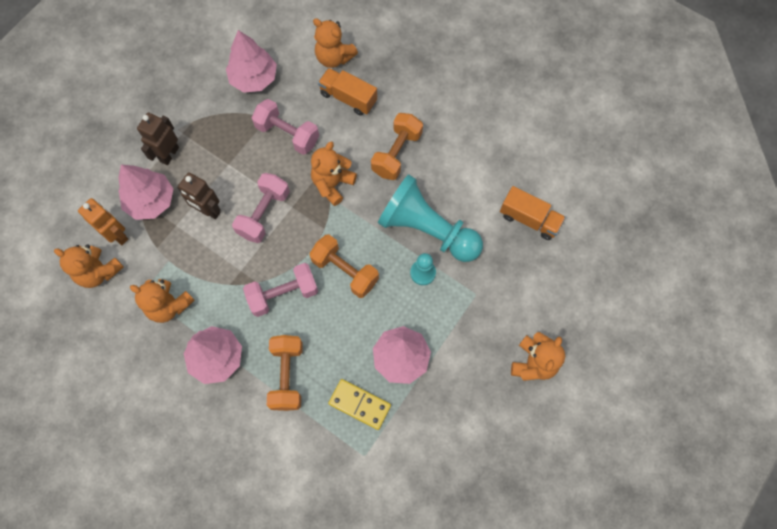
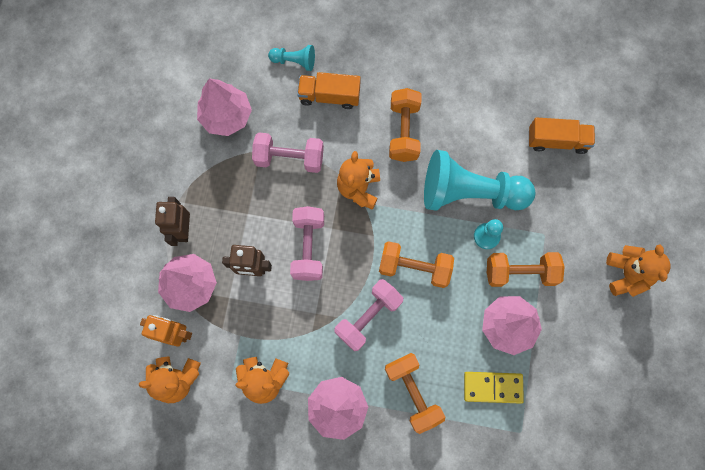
camera: 25 degrees left, 5 degrees up
(334, 57) = (294, 61): orange teddy bear -> turquoise pawn
(436, 317) = (520, 272): none -> orange dumbbell

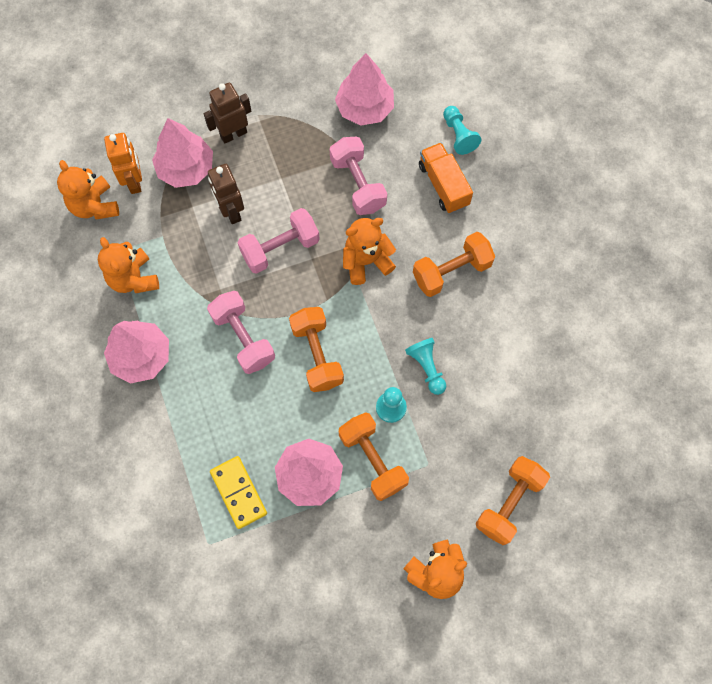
camera: 60 degrees right, 5 degrees down
(368, 317) = (243, 338): pink dumbbell -> pink dumbbell turned 45 degrees clockwise
(412, 392) = (192, 418): orange dumbbell -> orange dumbbell (509, 503)
(470, 193) = (427, 367): turquoise pawn -> turquoise pawn, size x0.45
(557, 141) = (539, 426): orange truck -> none

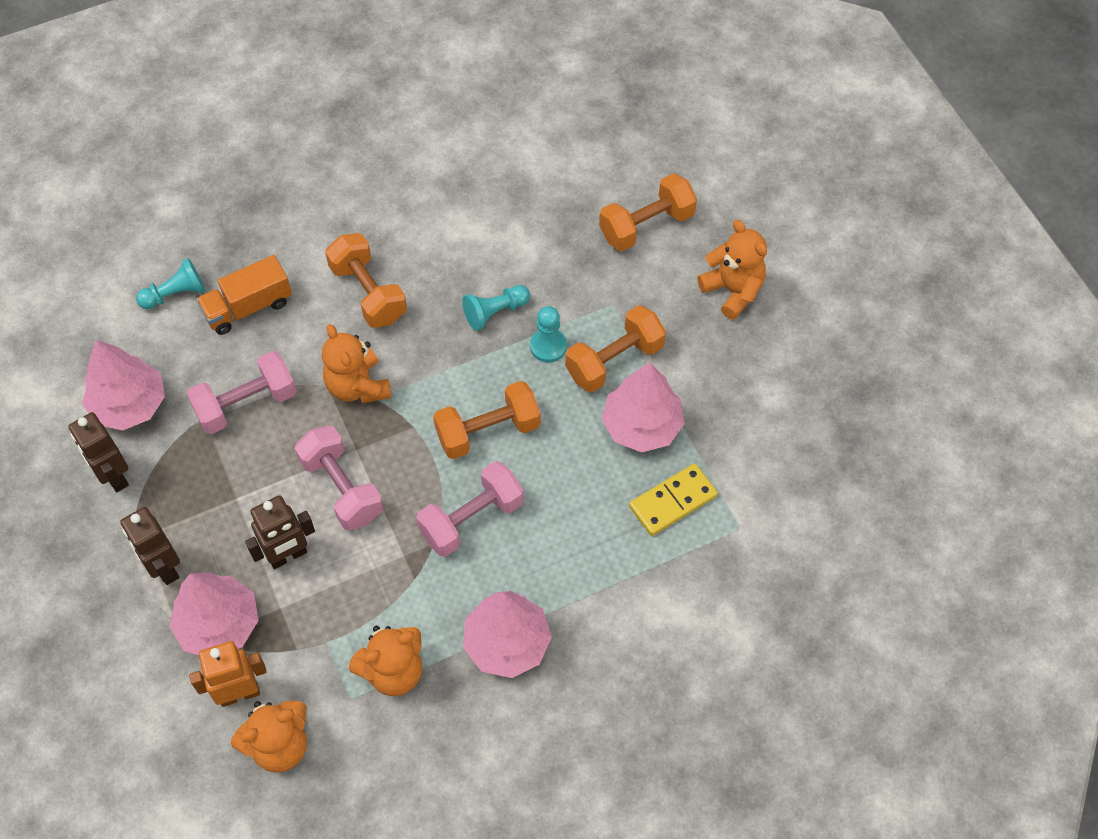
camera: 95 degrees left, 10 degrees down
(308, 101) = (114, 476): none -> brown robot
(509, 503) = (646, 225): orange dumbbell -> orange dumbbell turned 60 degrees counterclockwise

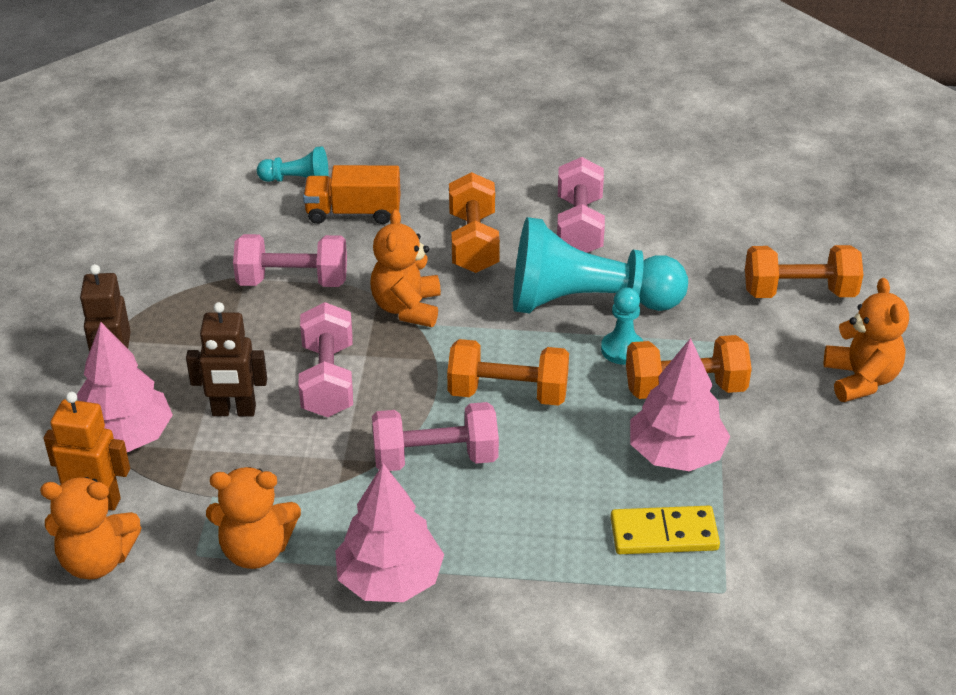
camera: 30 degrees right, 20 degrees down
(114, 476) = (132, 287): brown robot -> none
(129, 404) = (190, 242): pink tree -> none
(442, 235) = (579, 226): none -> pink dumbbell
(495, 312) = (587, 302): turquoise pawn -> turquoise pawn, size x2.23

